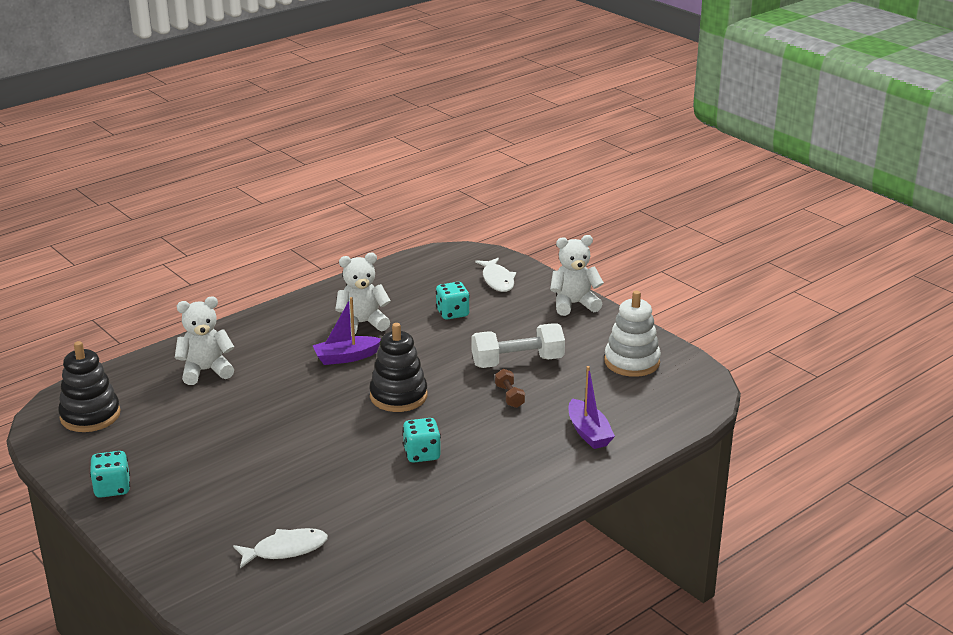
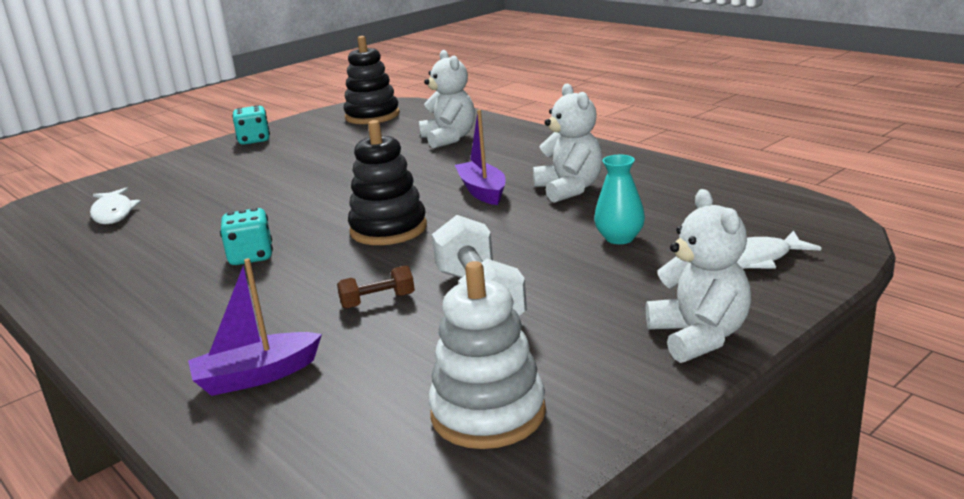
camera: 90 degrees right, 5 degrees down
(452, 313) = (619, 238): turquoise dice -> turquoise vase

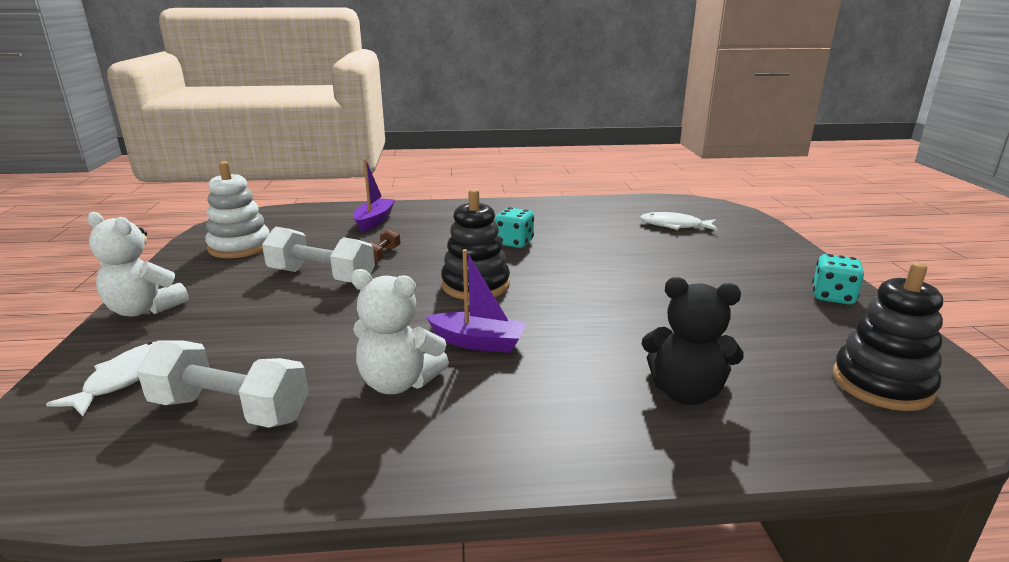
camera: 125 degrees right, 0 degrees up
(449, 139) = (685, 392): white teddy bear -> black teddy bear
(619, 238) = (273, 351): turquoise vase -> none
(687, 211) = (230, 410): none -> white dumbbell

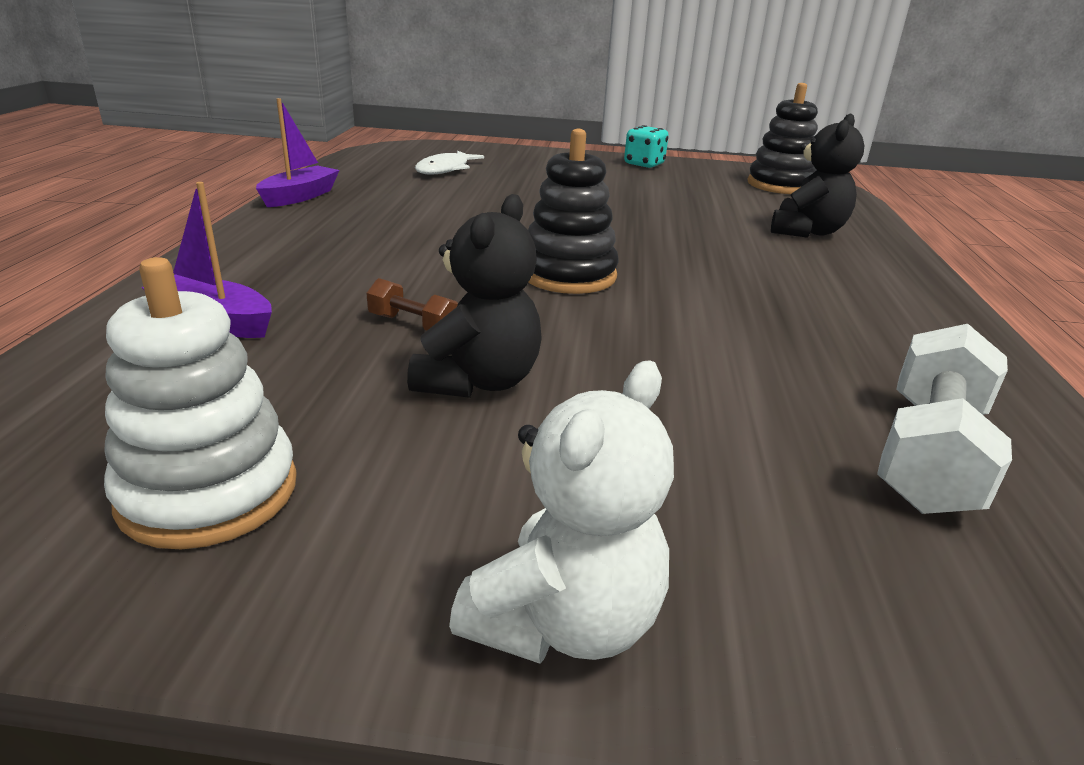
camera: 80 degrees left, 5 degrees up
(126, 378) = (881, 587): white fish -> none
(321, 277) = (478, 381): white dumbbell -> black teddy bear
(398, 382) = (824, 339): white teddy bear -> none
(478, 342) = (726, 290): purple boat -> purple boat (300, 196)
(514, 243) = (434, 238): turquoise dice -> none

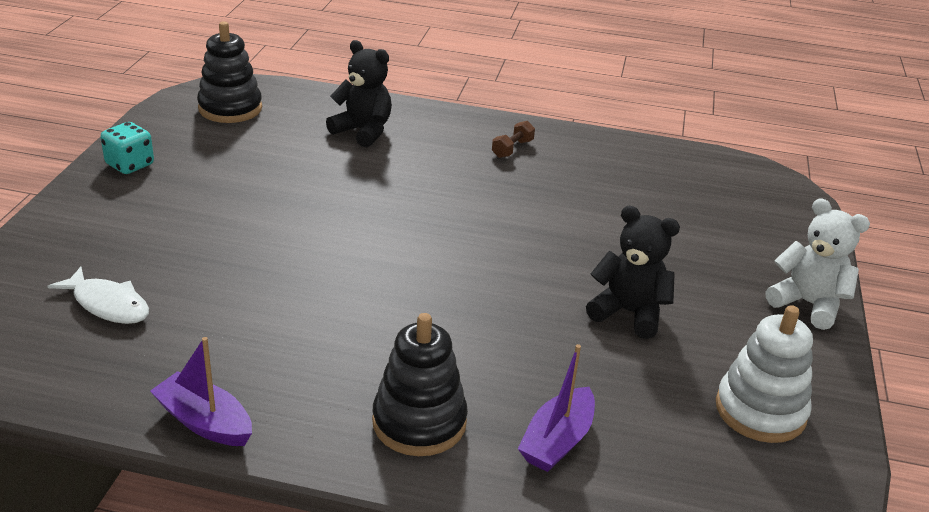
camera: 85 degrees left, 5 degrees up
(413, 325) = (553, 337): brown dumbbell -> brown dumbbell (512, 149)
(568, 275) = (456, 257): black stacking toy -> black stacking toy (419, 422)
(929, 454) = (672, 186): white dumbbell -> none

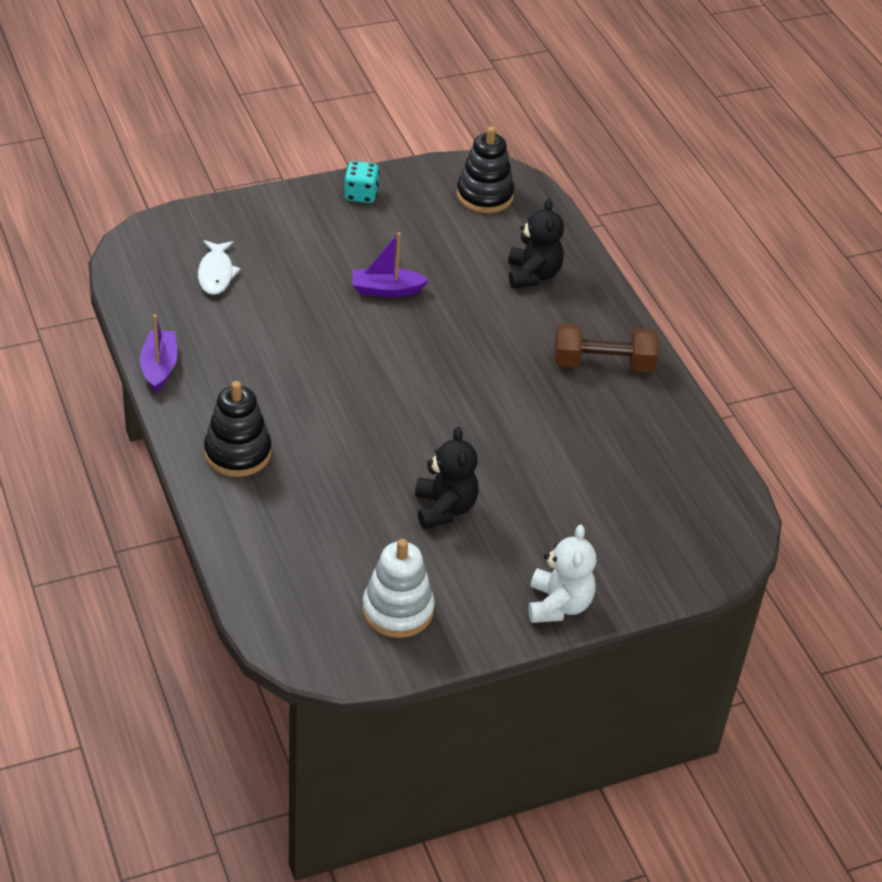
camera: 55 degrees right, 10 degrees up
(512, 149) = (603, 364): brown dumbbell -> brown dumbbell, size x2.01
(557, 441) = (276, 520): purple boat -> purple boat (386, 290)

